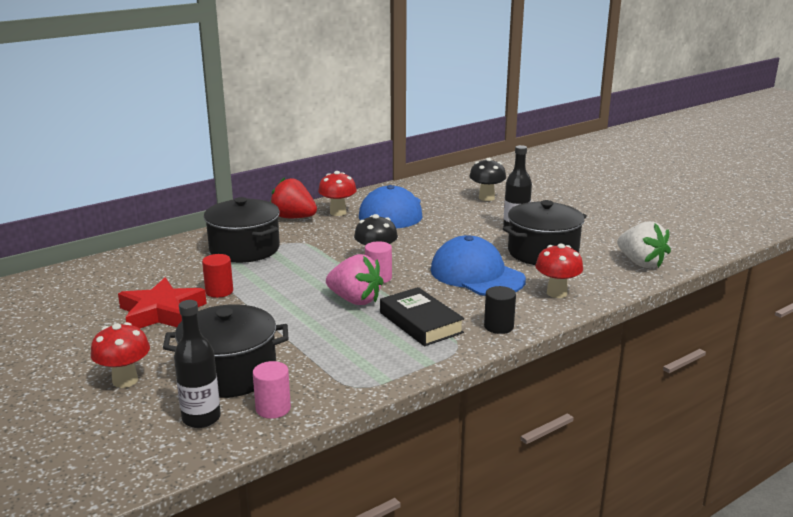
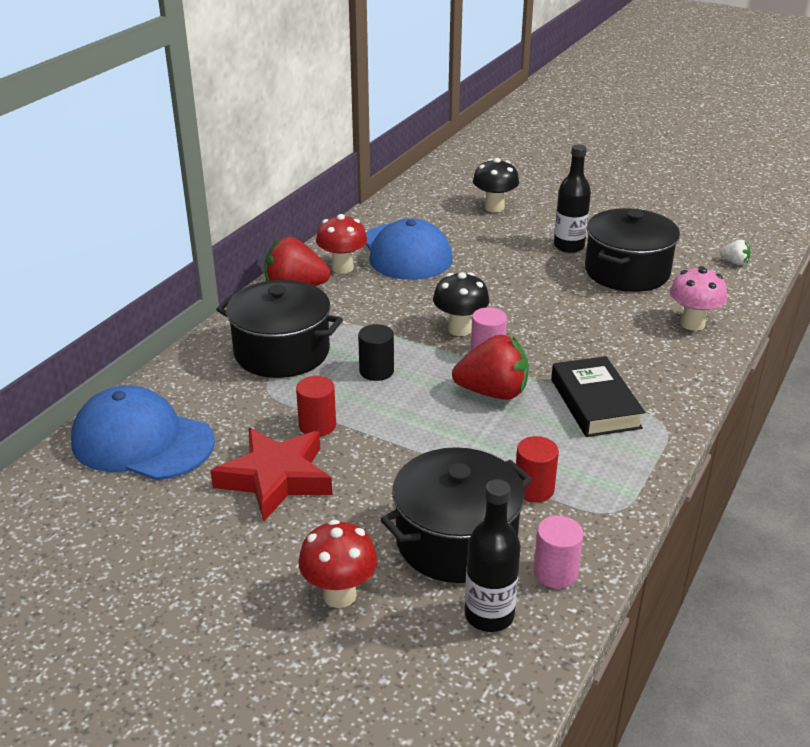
camera: 25 degrees left, 10 degrees up
(316, 359) = (534, 489): none -> red cylinder
(355, 300) = (493, 392): pink strawberry -> red strawberry
(420, 322) = (595, 403): black book -> black book turned 45 degrees clockwise
(477, 275) = (589, 320): blue cap -> blue cap (142, 441)
(498, 326) = (678, 385): black cylinder -> black cylinder (376, 371)
(556, 293) = (692, 324): red mushroom -> pink mushroom
(641, 263) = (734, 262): white strawberry -> white strawberry, size x0.47

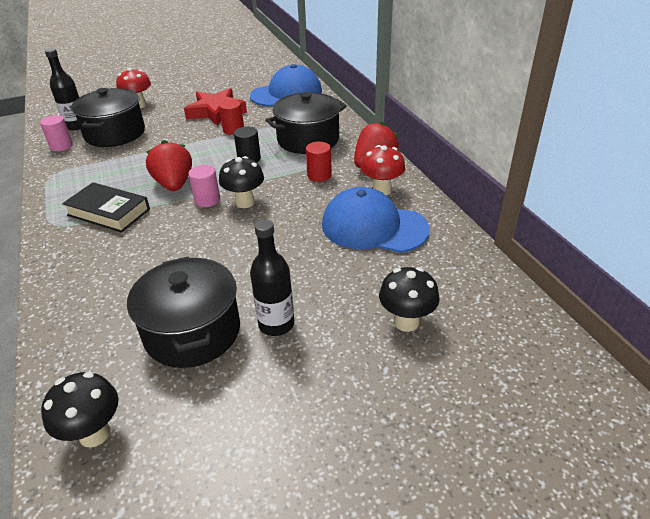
camera: 130 degrees right, 5 degrees up
(493, 392) = (174, 184): red strawberry -> red strawberry turned 120 degrees clockwise
(534, 489) = (101, 162): red cylinder -> red cylinder (319, 175)
(692, 324) = (86, 313): pink mushroom -> none
(734, 262) = (94, 433): white strawberry -> black mushroom

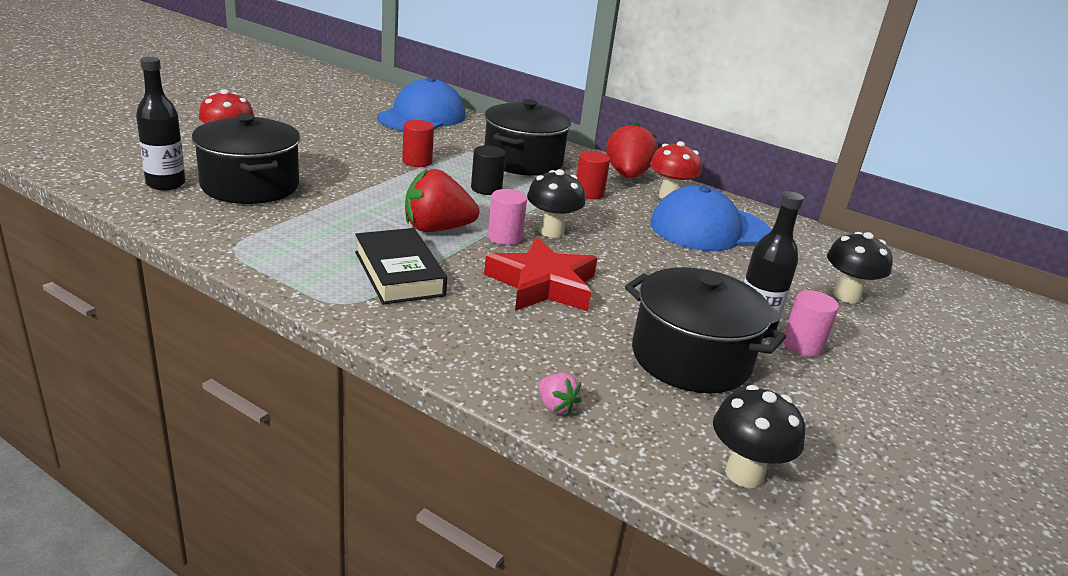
camera: 40 degrees left, 10 degrees down
(60, 334) = (555, 406): none -> pink strawberry
(61, 146) = (184, 212): pink cylinder -> pink cylinder (802, 345)
(109, 212) = (399, 273): black book -> black book turned 75 degrees clockwise
(174, 184) = (437, 229): red strawberry -> red strawberry turned 45 degrees counterclockwise
(216, 111) = (360, 144): red star -> red star (542, 284)

